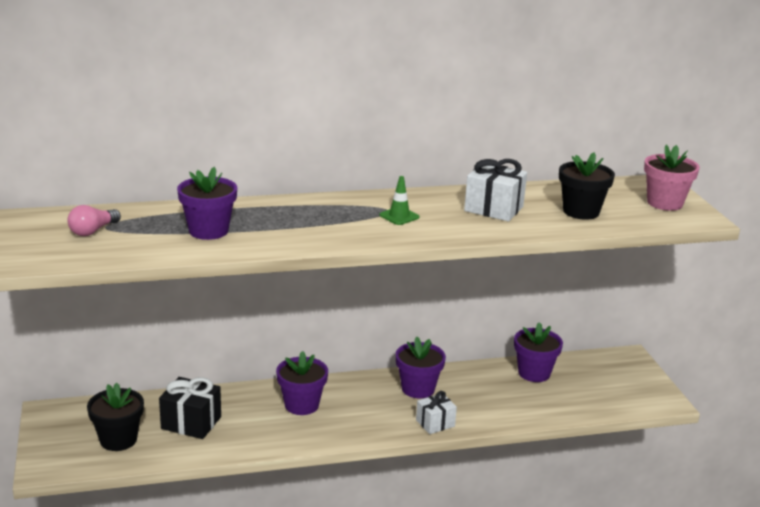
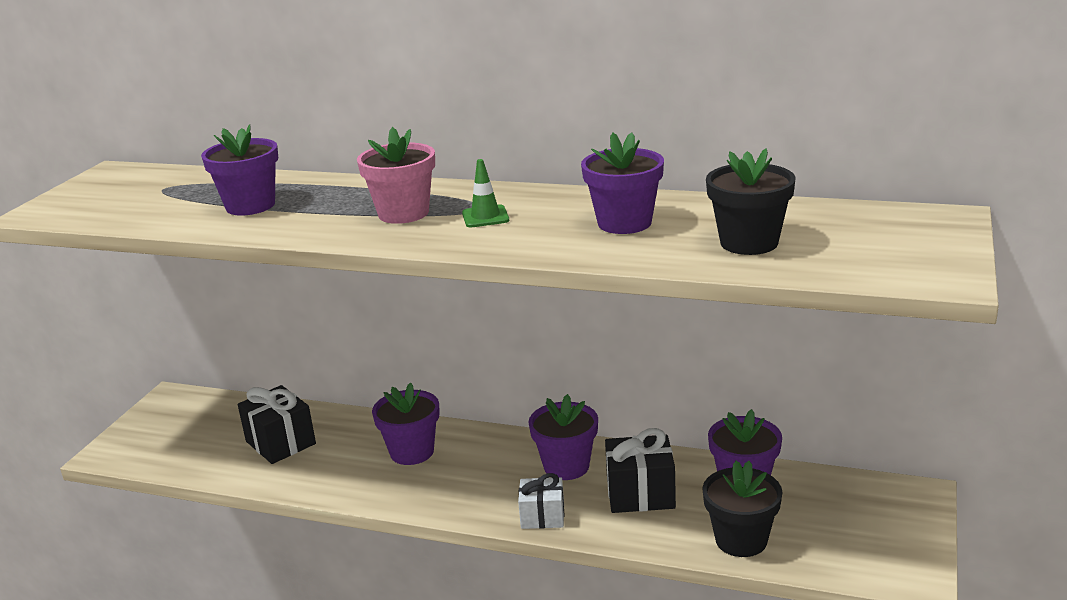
camera: 35 degrees right, 0 degrees up
(93, 231) = (145, 191): pink light bulb -> none
(118, 440) = (196, 443): black flower pot -> black flower pot (741, 540)
(481, 394) = (640, 494): none -> black gift
(493, 209) = (624, 223): white gift -> purple flower pot
(664, 203) = (909, 248): pink flower pot -> pink flower pot (403, 213)

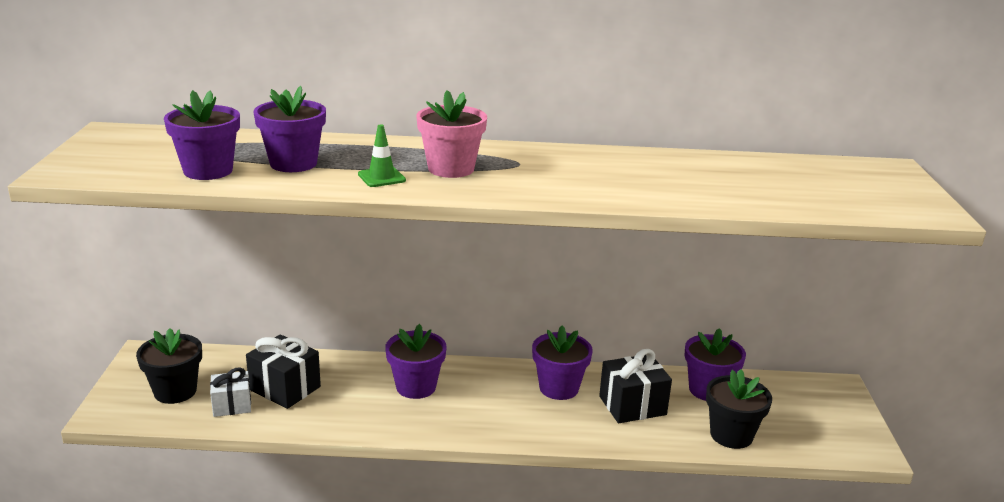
camera: 20 degrees left, 0 degrees up
(485, 217) = (529, 171): green traffic cone -> green traffic cone (381, 177)
(542, 516) = (562, 432): white gift -> white gift (232, 405)
(624, 223) = (653, 174): purple flower pot -> purple flower pot (208, 171)
(749, 243) = (767, 189): black flower pot -> black flower pot (175, 391)

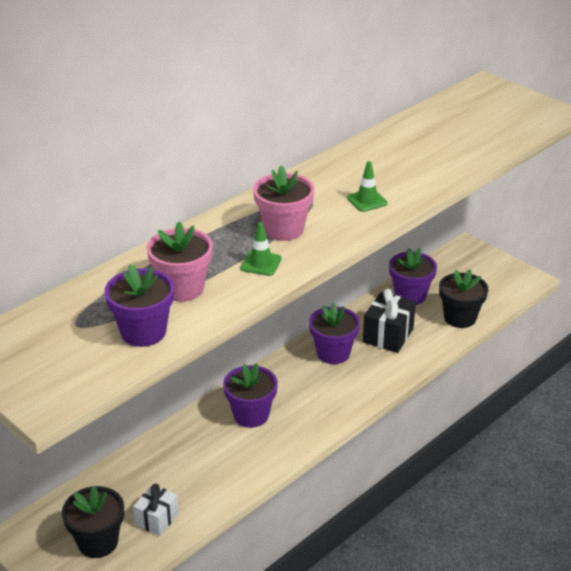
camera: 45 degrees left, 10 degrees up
(285, 388) = (170, 480): black gift -> none
(293, 163) = (182, 288): purple flower pot -> pink flower pot
(566, 184) = (367, 200): none -> green traffic cone

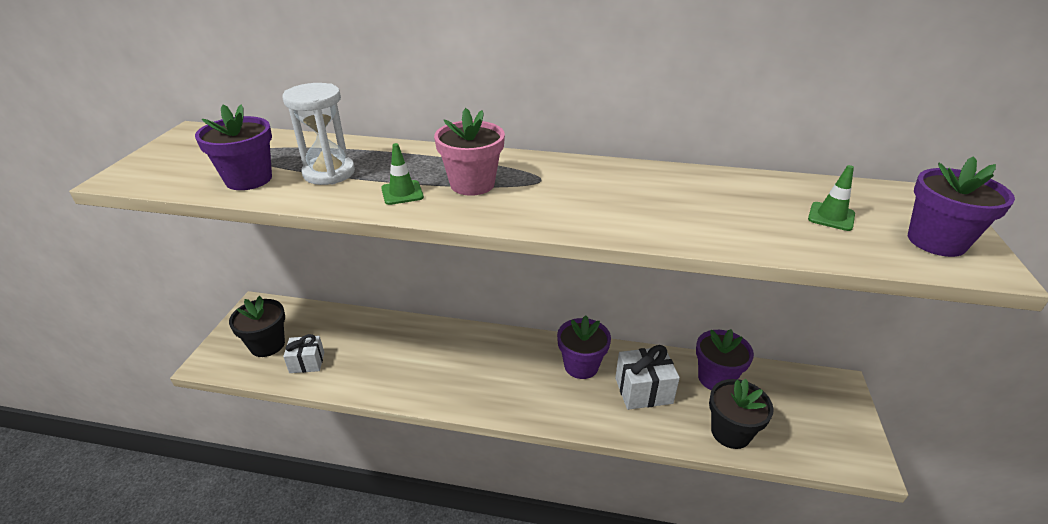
camera: 55 degrees right, 0 degrees up
(182, 288) = (329, 173): pink flower pot -> white hourglass
(251, 415) = (459, 355): purple flower pot -> purple flower pot (936, 241)
(367, 200) = (579, 208): green traffic cone -> green traffic cone (831, 217)
(388, 335) = (643, 390): black gift -> white gift

